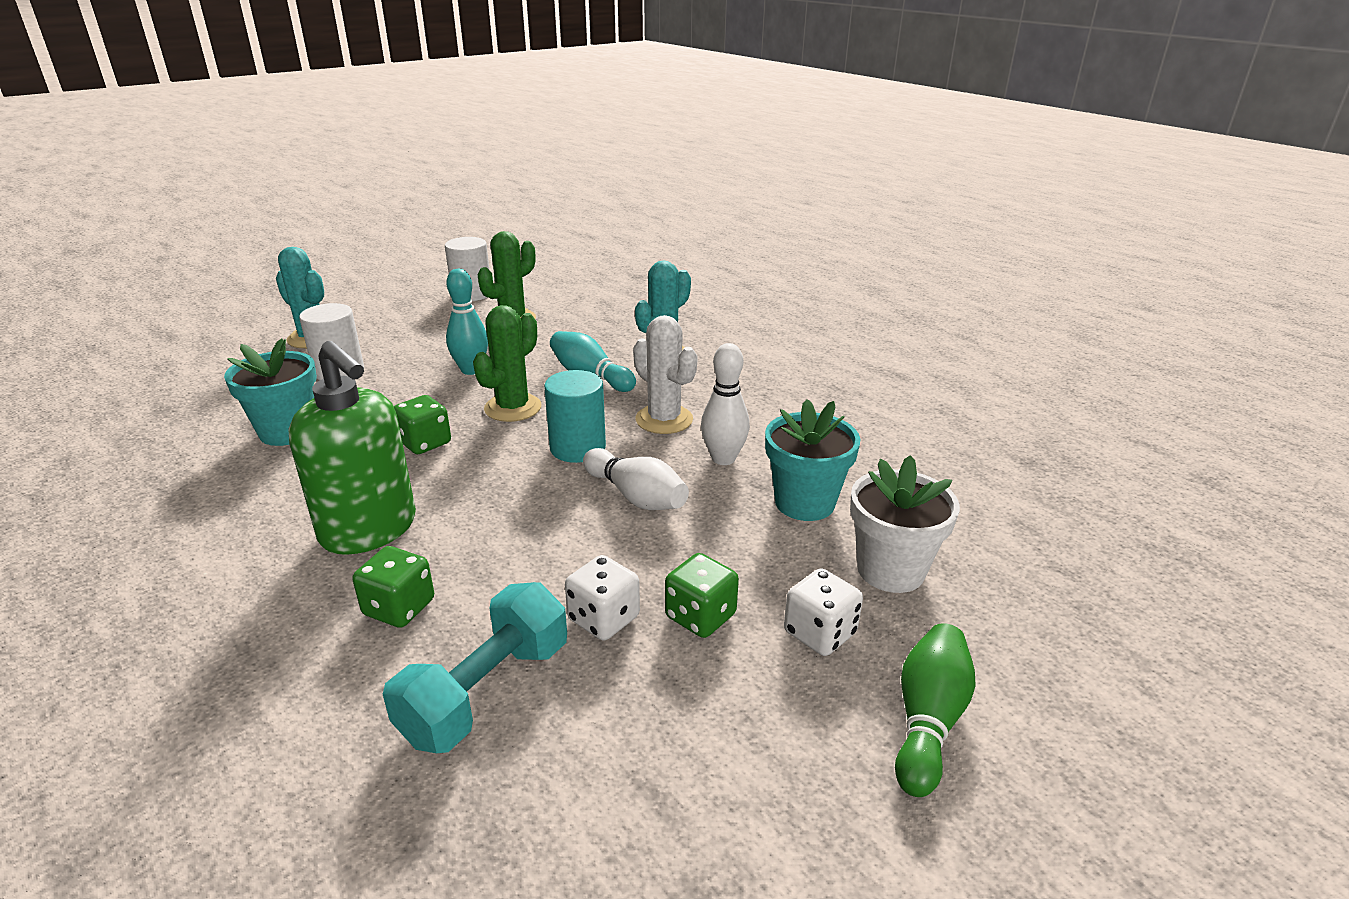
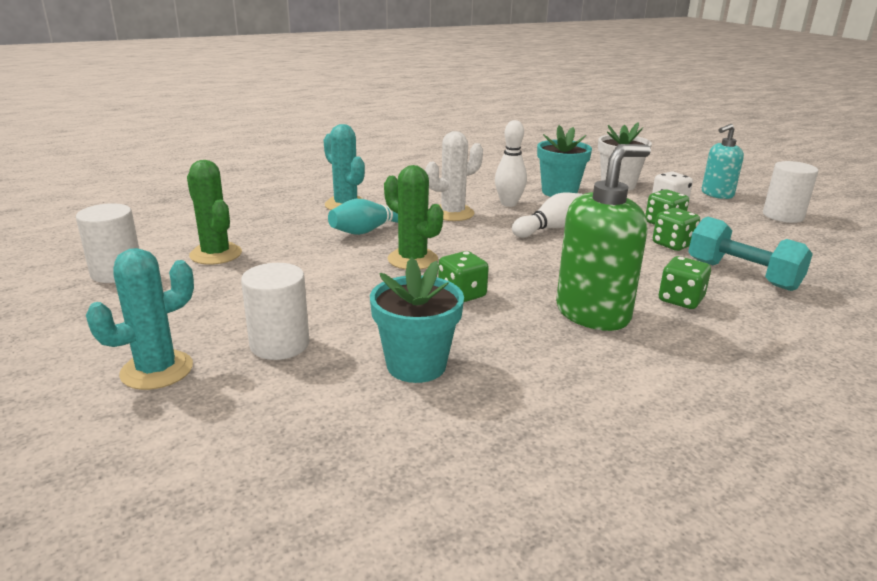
camera: 80 degrees left, 5 degrees down
(471, 370) = (326, 275): turquoise bowling pin -> none
(577, 448) = (485, 240): turquoise cylinder -> none
(603, 618) = (672, 244): white dice -> green dice
(832, 829) = (783, 216): none -> white cylinder
(928, 720) = (716, 194): green bowling pin -> turquoise soap dispenser

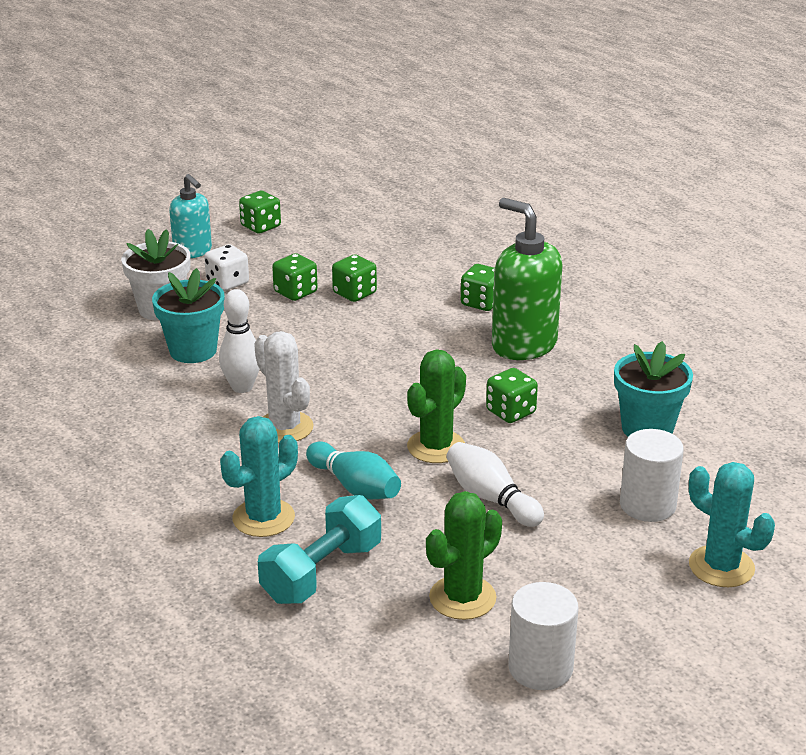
camera: 95 degrees left, 5 degrees up
(551, 228) = (323, 360): white bowling pin -> white bowling pin (491, 498)
(742, 275) = (419, 269): turquoise dumbbell -> turquoise dumbbell (322, 572)
(783, 216) = (260, 226): white cylinder -> green dice

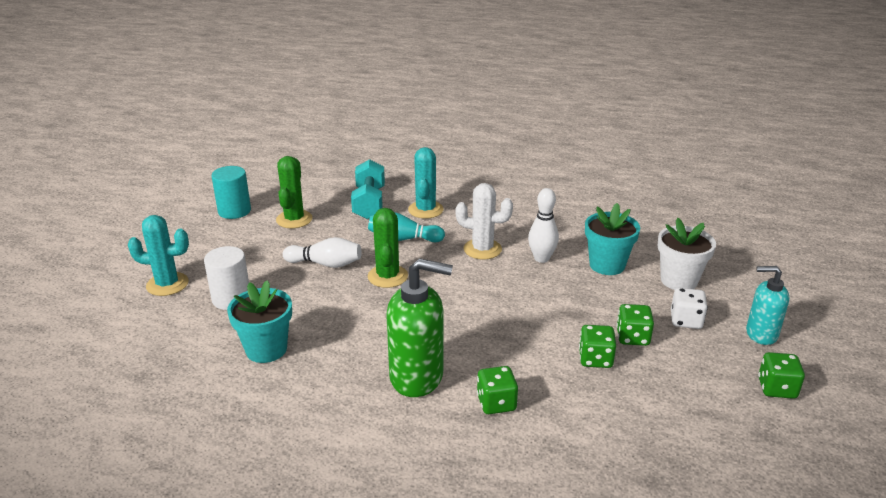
camera: 140 degrees right, 0 degrees up
(510, 412) = (368, 318): green dice -> none
(540, 668) = (234, 211): white cylinder -> turquoise cylinder

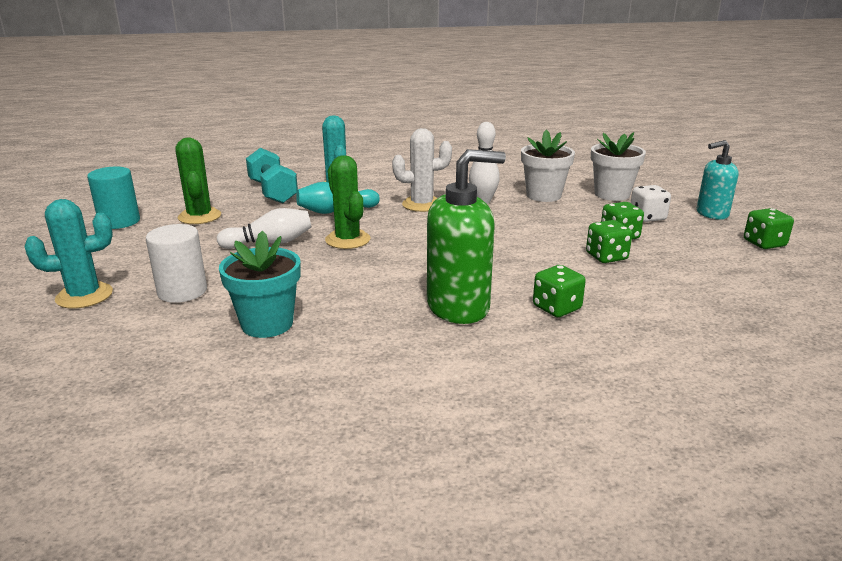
camera: 25 degrees left, 5 degrees down
(607, 265) = (543, 195): turquoise flower pot -> white flower pot

